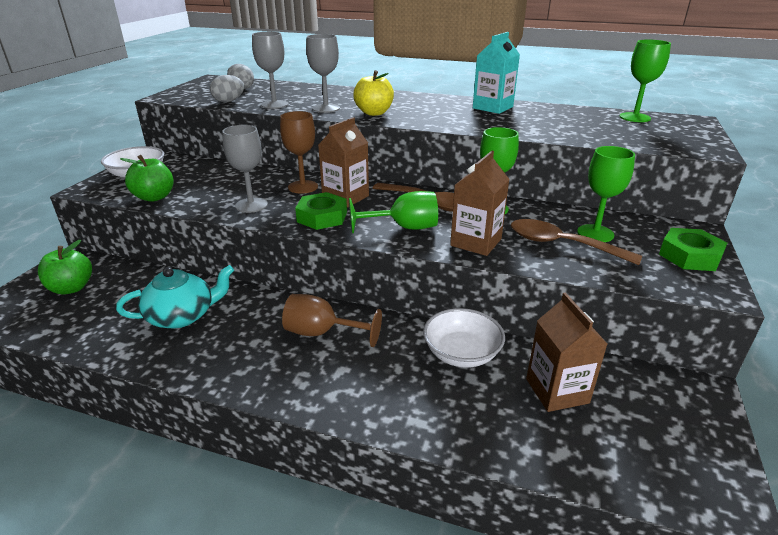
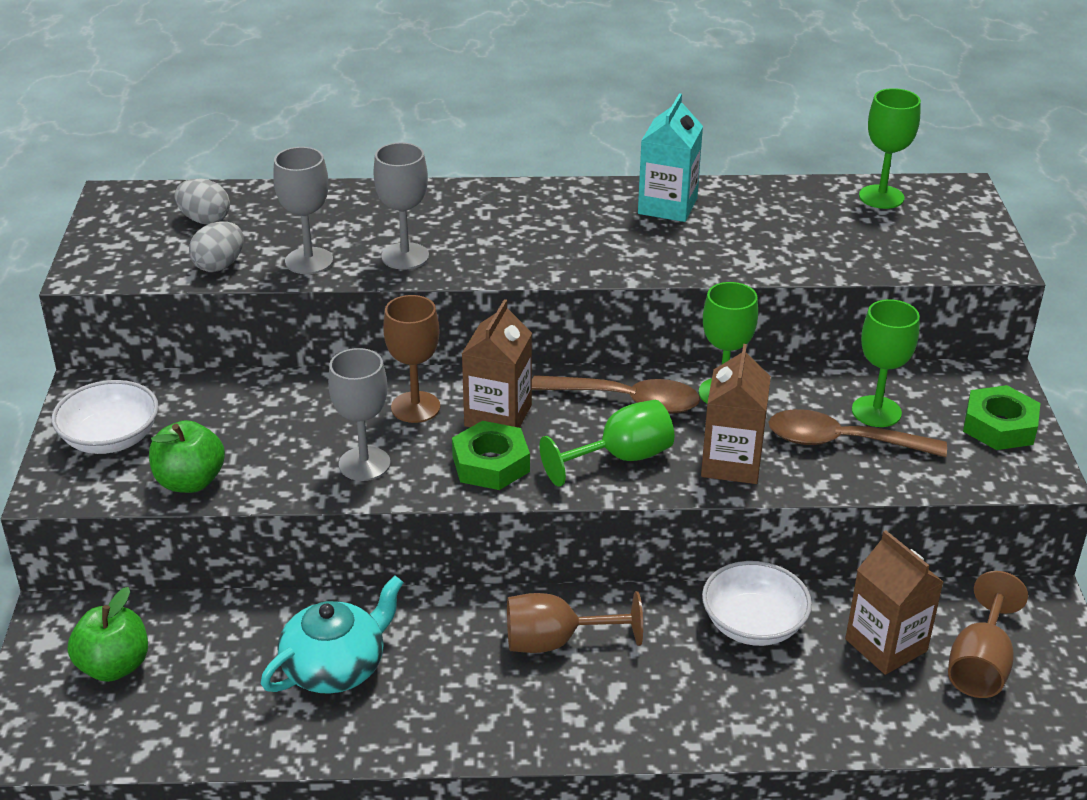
camera: 20 degrees left, 5 degrees up
(374, 113) = (492, 255): yellow apple -> none
(632, 424) = (980, 665): none -> brown goblet

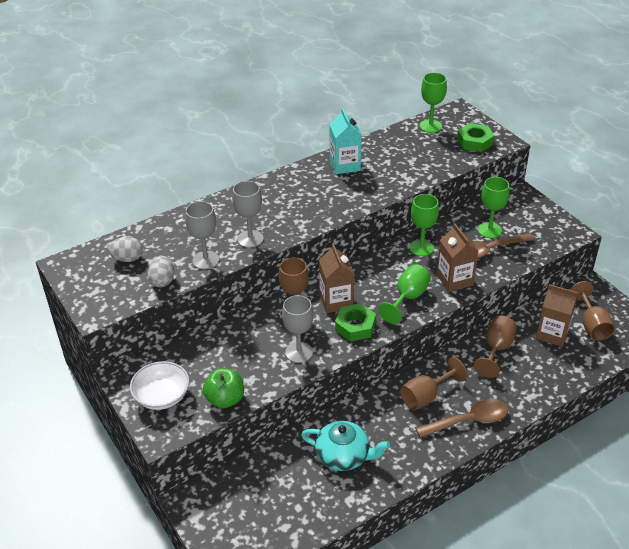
camera: 30 degrees left, 5 degrees up
(114, 666) = (241, 508): green apple -> none
(336, 667) = (343, 456): turquoise teapot -> turquoise teapot turned 90 degrees clockwise
(627, 401) = (385, 269): brown spoon -> brown spoon (469, 420)
(753, 624) = (496, 349): white bowl -> brown goblet
(999, 426) = (540, 217): green nut -> green nut (475, 142)

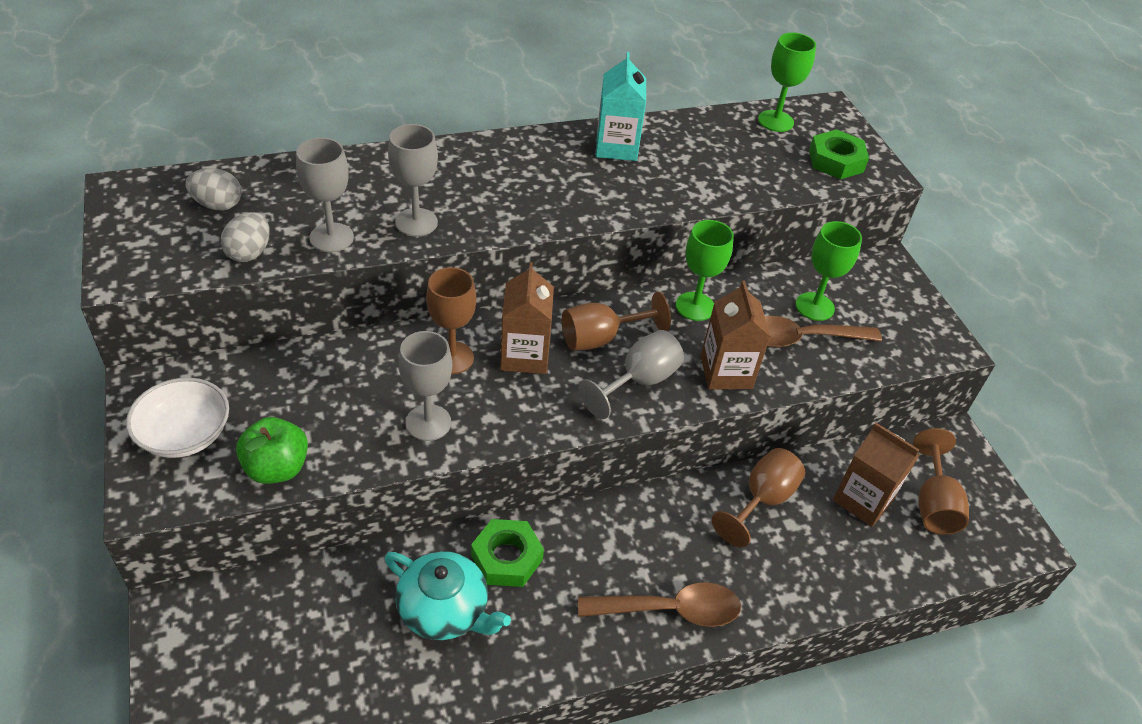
camera: 10 degrees right, 5 degrees up
(355, 326) = (536, 405): green nut -> green nut (506, 558)
(408, 298) = (639, 381): green goblet -> grey goblet
(426, 396) = (617, 547): brown goblet -> brown goblet (601, 338)

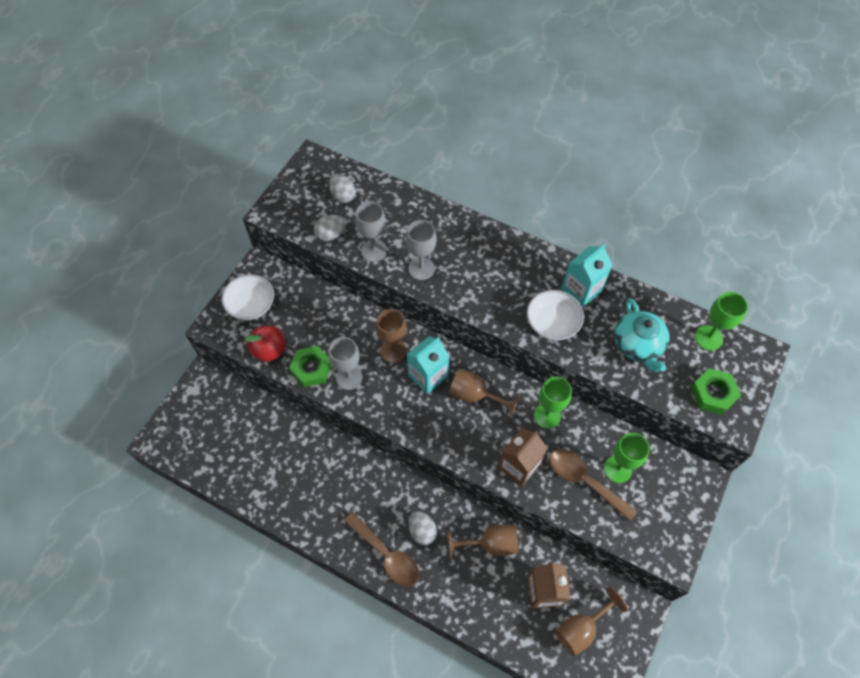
camera: 50 degrees right, 15 degrees up
(277, 468) = (269, 350): green apple -> red apple
(445, 610) = (297, 467): turquoise teapot -> turquoise teapot (638, 345)
(506, 558) = (344, 466): green nut -> green nut (311, 369)
(524, 355) = (428, 376): brown carton -> turquoise carton
(625, 190) = (552, 323): none -> white bowl
(639, 381) = (468, 435): grey goblet -> none
(678, 549) = (422, 531): none -> grey egg

